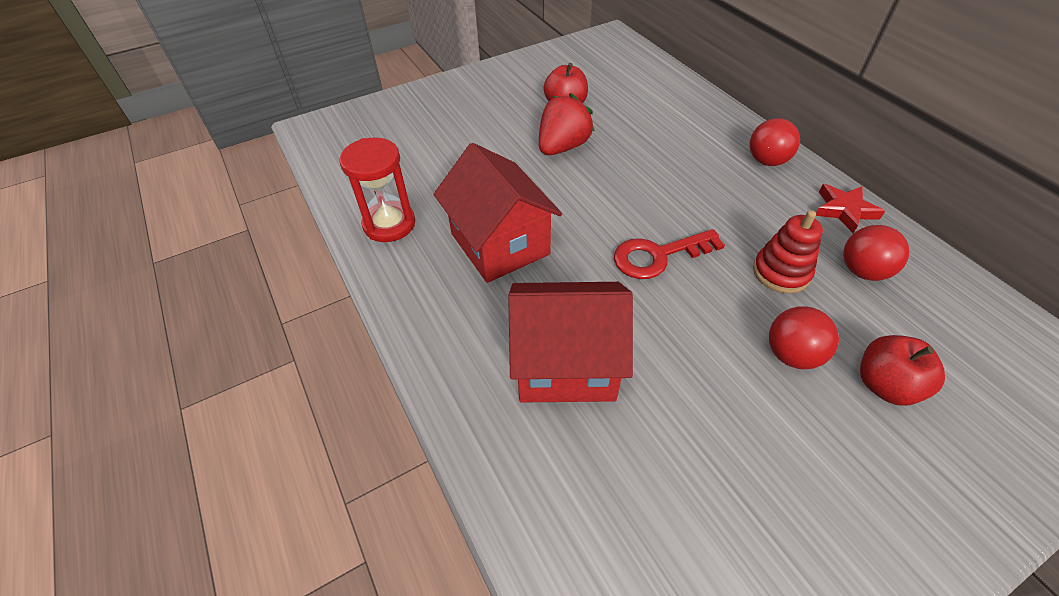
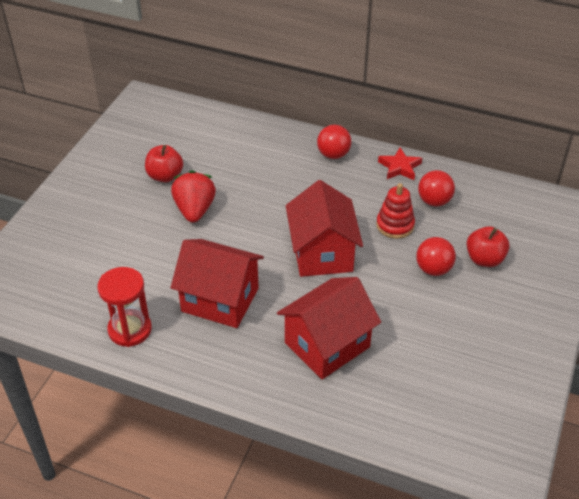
camera: 40 degrees left, 5 degrees down
(658, 256) = (322, 253): red key -> red house

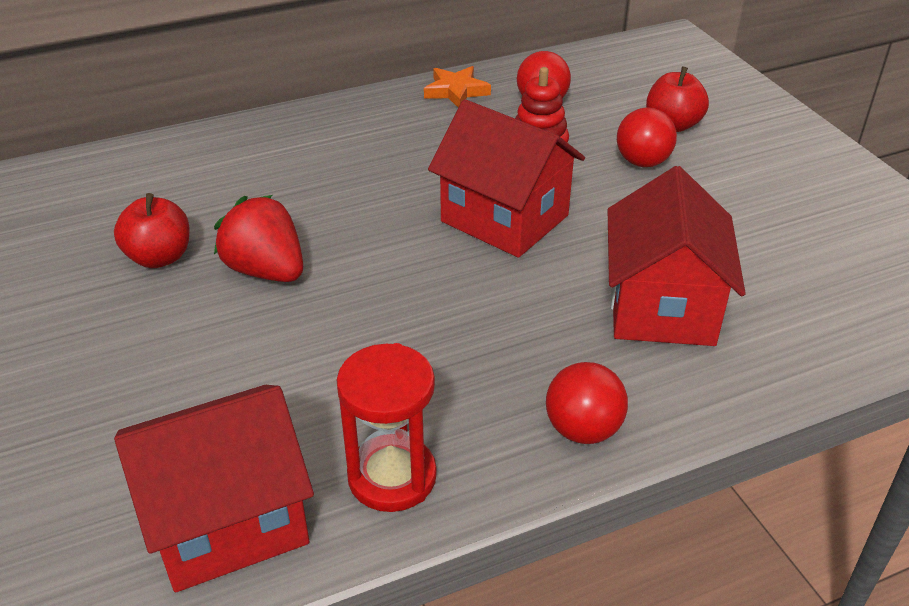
camera: 45 degrees left, 5 degrees down
(220, 300) = (461, 349): red house -> red house (227, 520)
(333, 155) = (361, 117): red ball -> red ball (583, 429)
(399, 167) = (456, 91): red star -> orange star

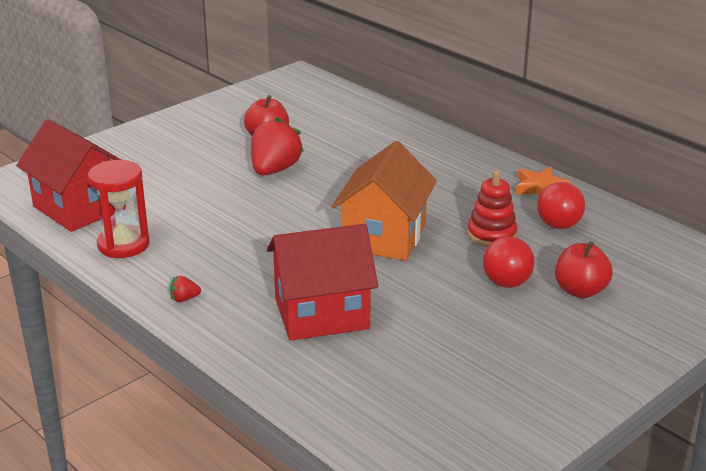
camera: 70 degrees right, 10 degrees down
(504, 218) = (384, 237): red house -> orange house
(583, 429) = (184, 299): red ball -> red strawberry

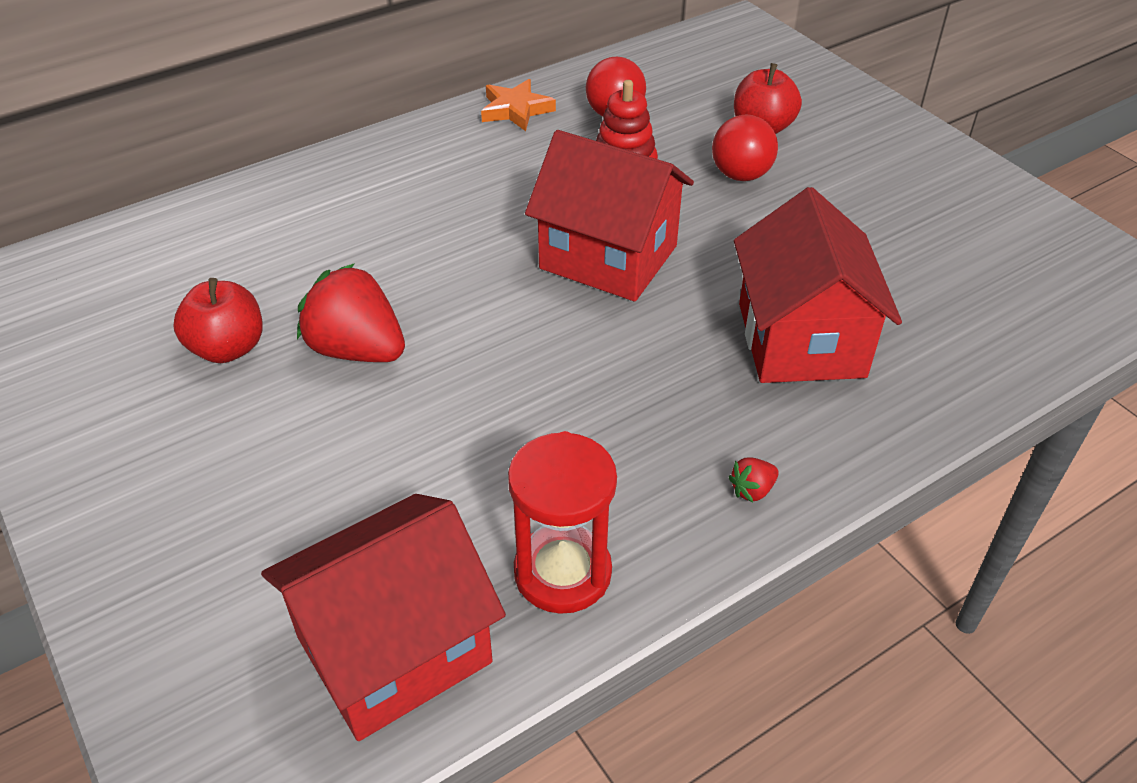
camera: 80 degrees left, 15 degrees up
(184, 299) = (752, 490): red strawberry -> red strawberry turned 60 degrees clockwise
(384, 237) = (608, 257): orange house -> red house

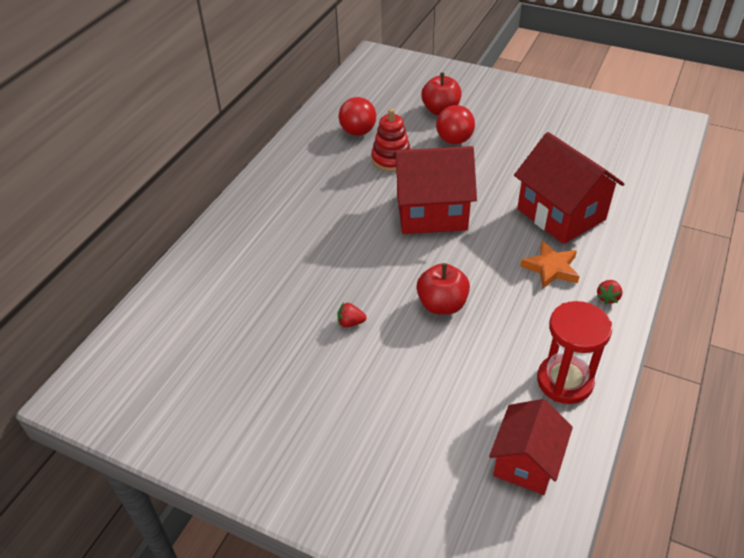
camera: 30 degrees left, 0 degrees up
(228, 348) = (276, 357): red apple -> red apple (442, 304)
(357, 350) = (350, 323): red strawberry -> red strawberry, size x0.42
(394, 650) = (526, 462): red house -> red house, size x0.65
(516, 110) = (300, 150): orange star -> orange star (551, 268)

